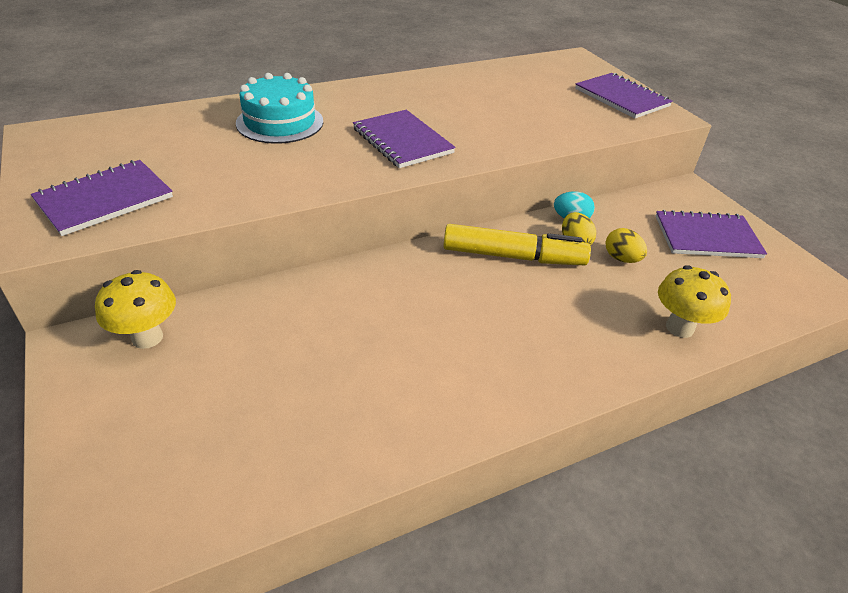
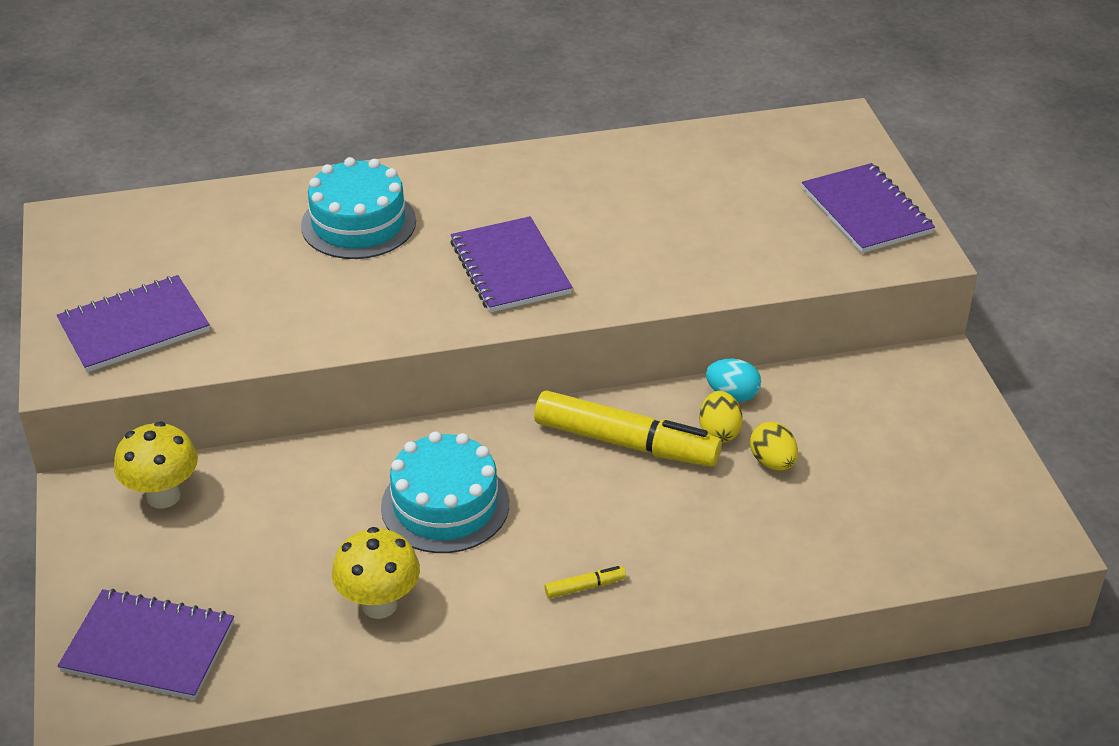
camera: 15 degrees right, 0 degrees up
(394, 316) = (445, 505): none -> turquoise cake
(531, 367) = (584, 587): none -> yellow marker
(679, 328) = (796, 564): yellow mushroom -> yellow mushroom (379, 604)
(707, 237) = (915, 443): purple notebook -> purple notebook (149, 647)

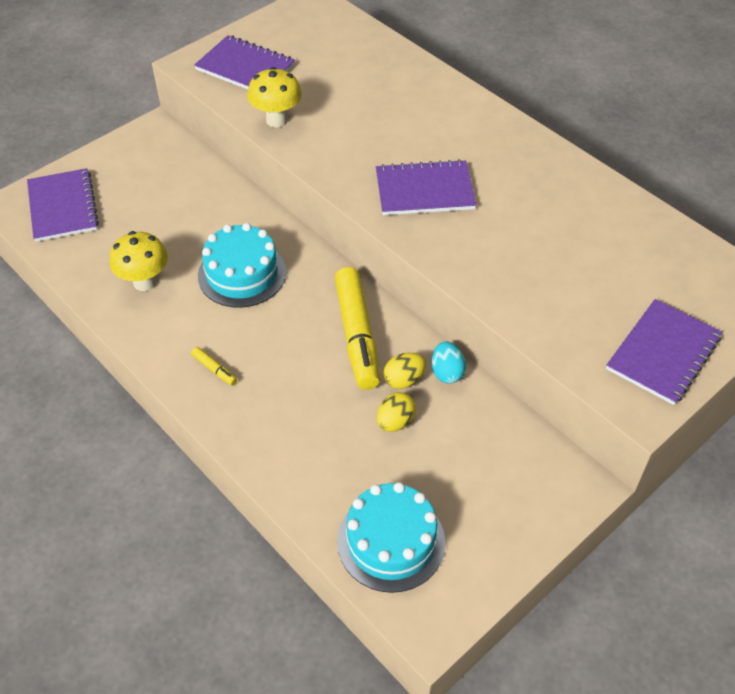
camera: 60 degrees right, 10 degrees up
(163, 496) = (173, 157): yellow mushroom -> yellow mushroom (276, 120)
(358, 223) = (409, 107): turquoise cake -> turquoise cake (391, 541)
(510, 268) = (424, 190): purple notebook -> purple notebook turned 45 degrees clockwise

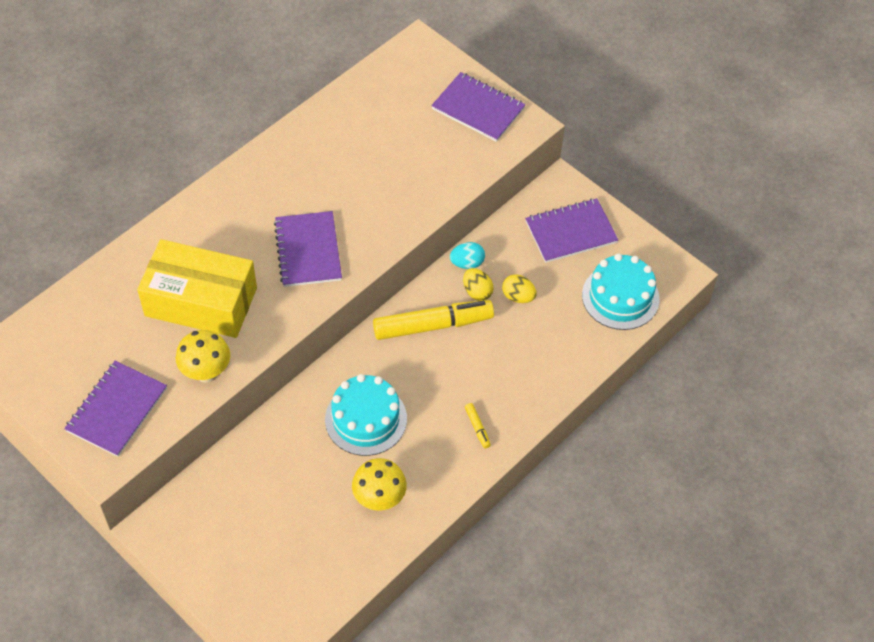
camera: 95 degrees left, 5 degrees up
(63, 207) = (276, 596): purple notebook -> purple notebook (571, 232)
(214, 369) = (477, 428): yellow marker -> yellow marker turned 120 degrees clockwise
(361, 115) = (201, 301): none -> yellow box

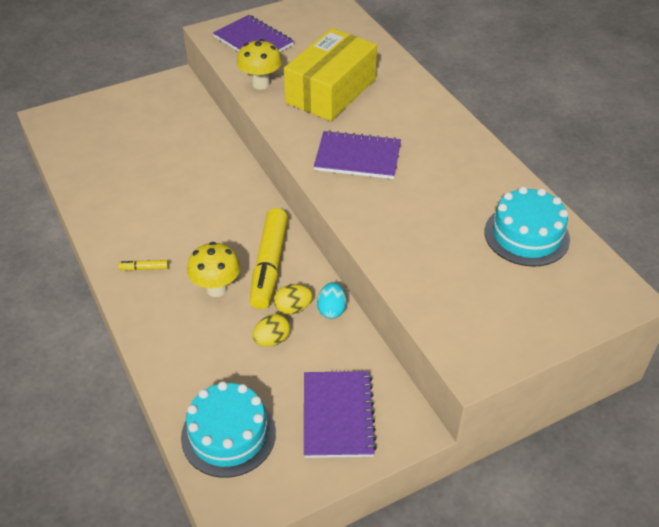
camera: 110 degrees right, 10 degrees down
(366, 419) = (197, 200): turquoise cake -> turquoise cake (526, 235)
(379, 499) = (119, 192): yellow mushroom -> yellow mushroom (216, 289)
(478, 108) = (510, 326): purple notebook -> none

